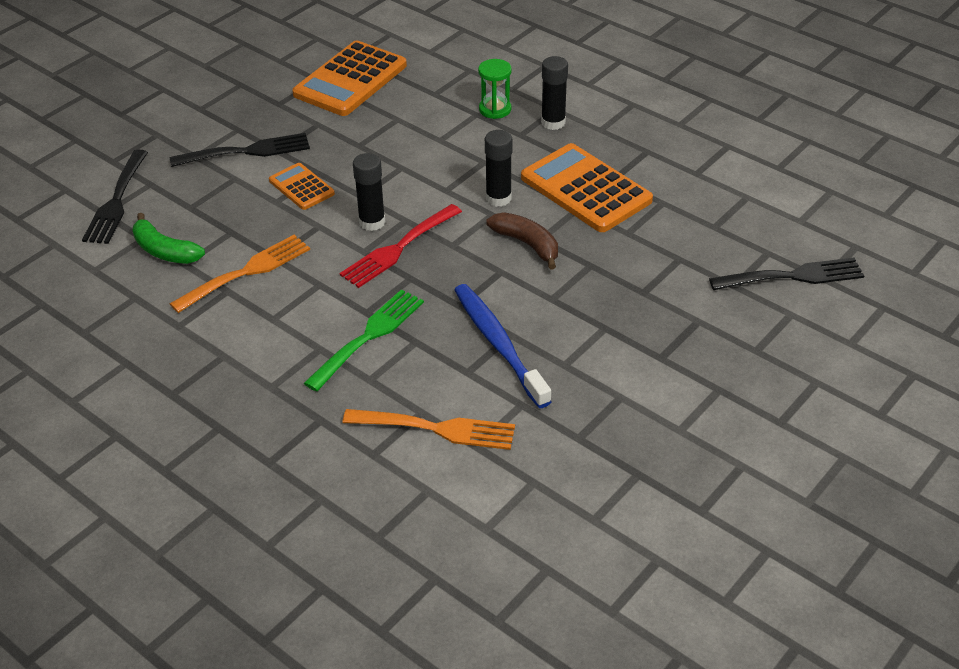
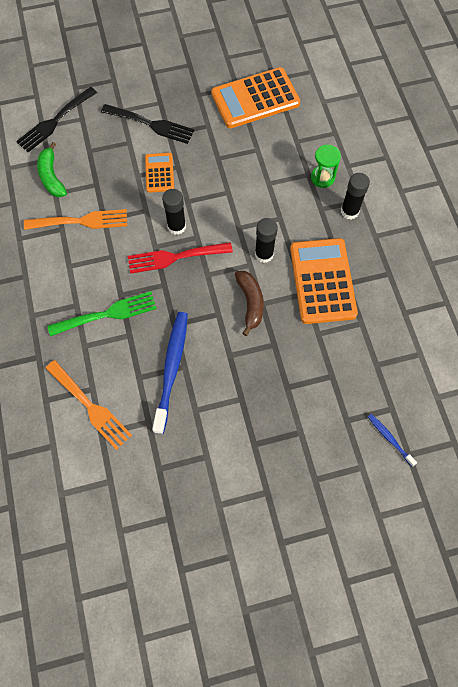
camera: 35 degrees right, 25 degrees up
(792, 276) = (389, 438): black fork -> blue toothbrush

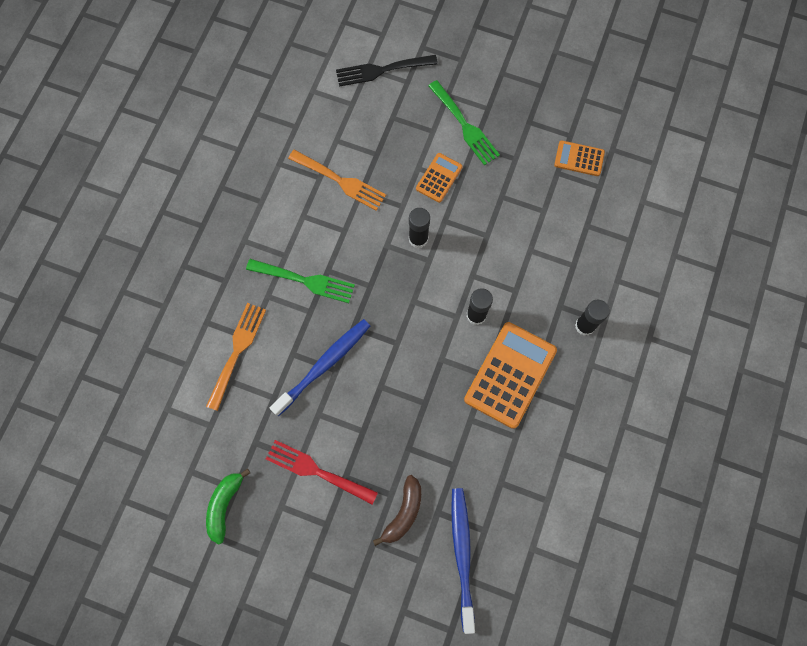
camera: 35 degrees right, 5 degrees up
(52, 177) = (344, 123): green banana -> green banana (224, 505)
(90, 406) = (237, 352): orange fork -> orange fork turned 150 degrees counterclockwise
(151, 124) = (464, 125): black fork -> green fork
(175, 257) = (397, 267): red fork -> red fork (317, 471)
(250, 303) = (432, 352): brown banana -> brown banana (403, 513)
(255, 98) = (579, 158): orange calculator -> orange calculator, size x0.53
(322, 177) = (584, 277): green hourglass -> none
(389, 438) = (462, 554): blue toothbrush -> blue toothbrush, size x2.05

